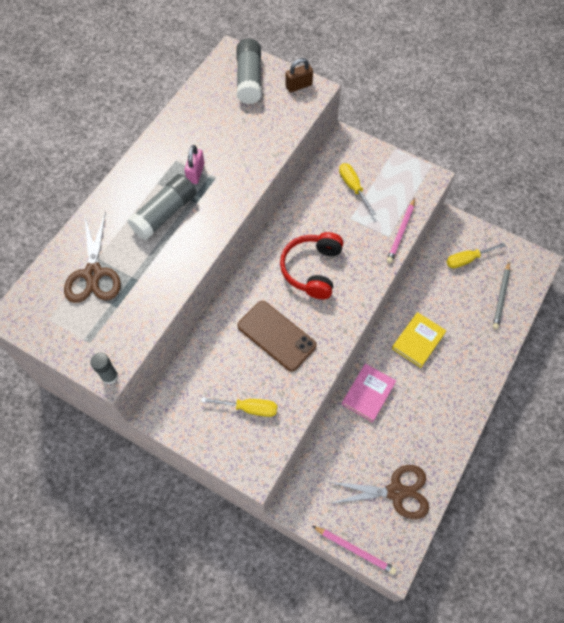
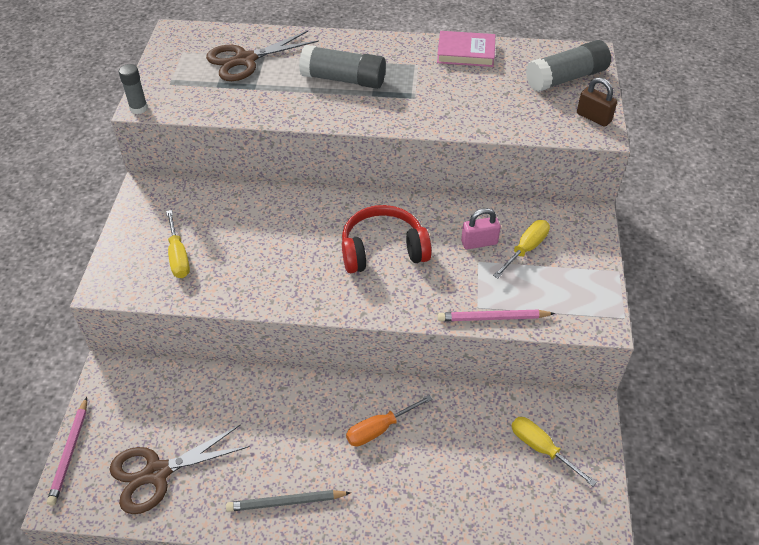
camera: 65 degrees right, 15 degrees down
(195, 173) = (409, 82): pink padlock -> pink padlock (479, 242)
(276, 336) = (278, 248): brown phone -> none
(368, 394) = (278, 398): pink book -> pink book (466, 53)
(396, 492) = (157, 473): brown scissors -> brown scissors turned 90 degrees clockwise
(418, 341) = (379, 429): yellow book -> orange screwdriver
(501, 297) = (508, 512): grey pencil -> grey pencil (286, 502)

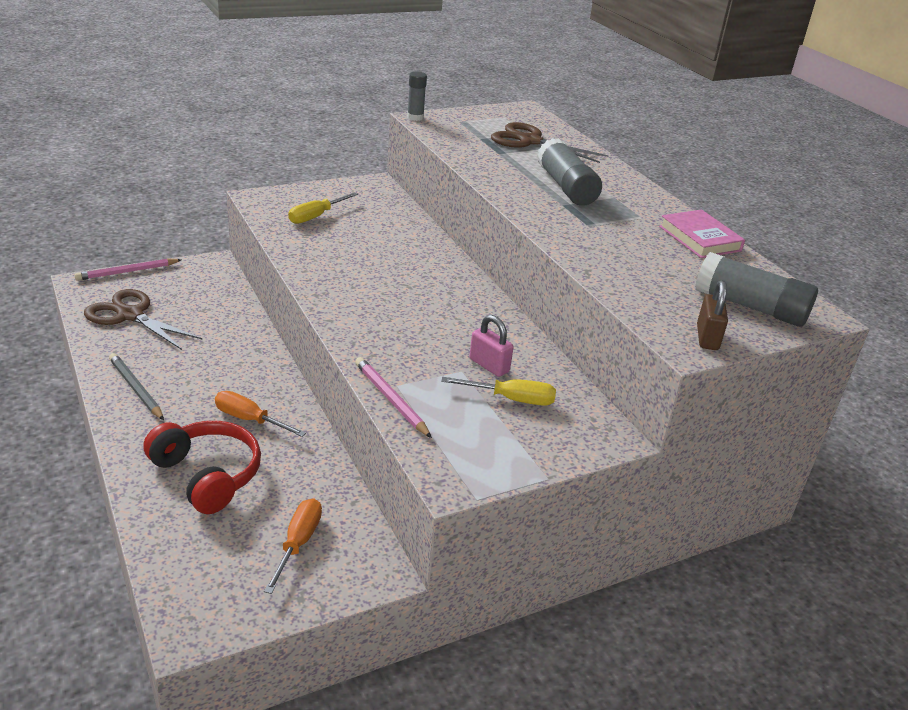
camera: 55 degrees right, 15 degrees down
(383, 250) = (420, 311): red headphones -> red headphones (207, 475)
(541, 448) = (298, 543): yellow screwdriver -> orange screwdriver

